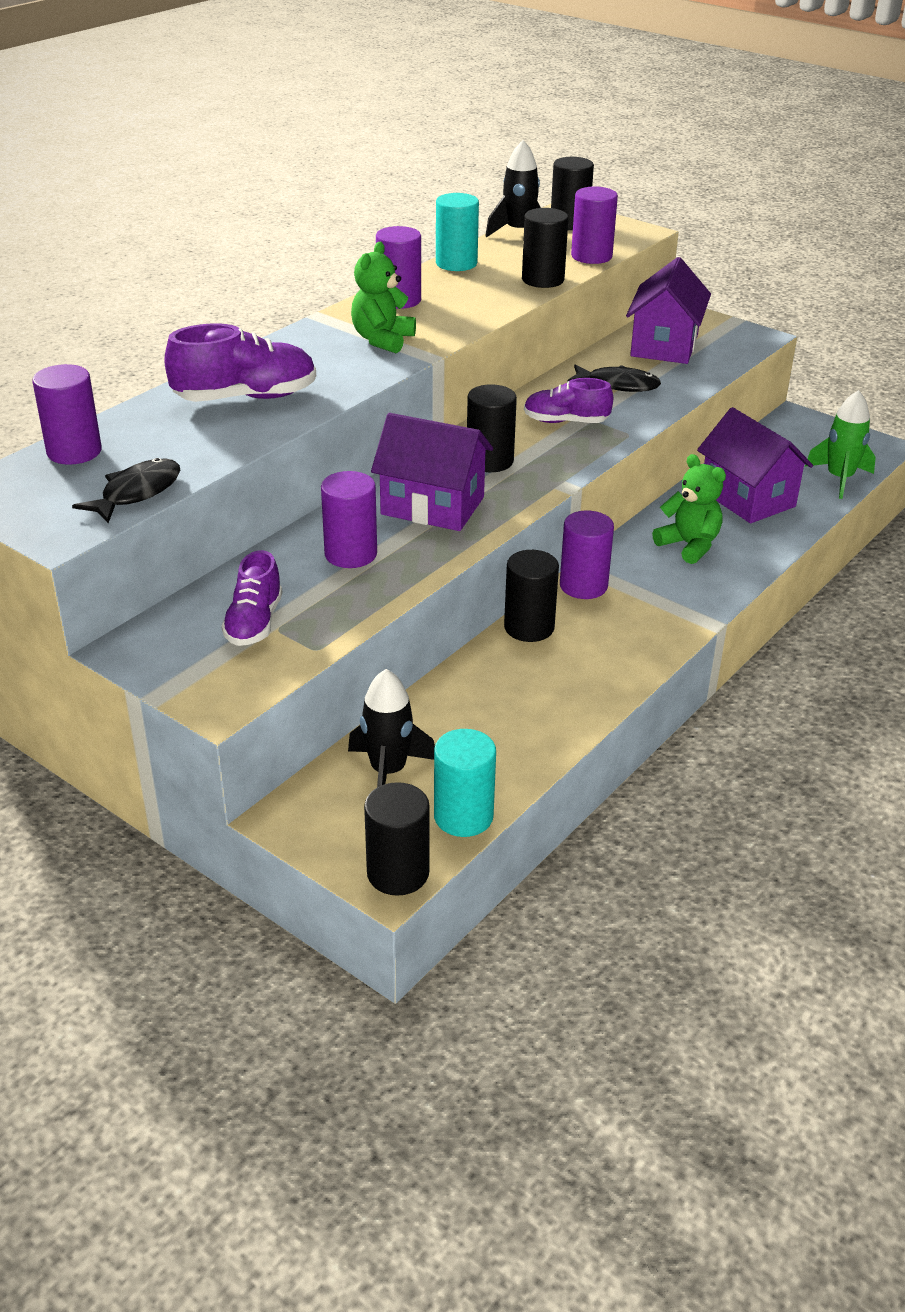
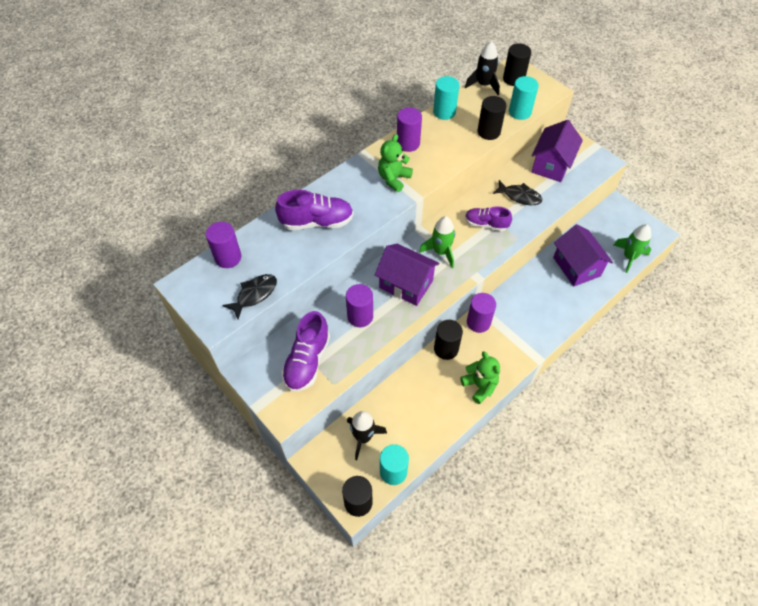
camera: 10 degrees right, 20 degrees up
(254, 623) = (307, 361): purple shoe -> purple shoe, size x1.51
(489, 461) = (441, 252): black cylinder -> green rocket
(591, 256) = (519, 112): purple cylinder -> turquoise cylinder
(689, 545) = (538, 299): green teddy bear -> green teddy bear (479, 386)

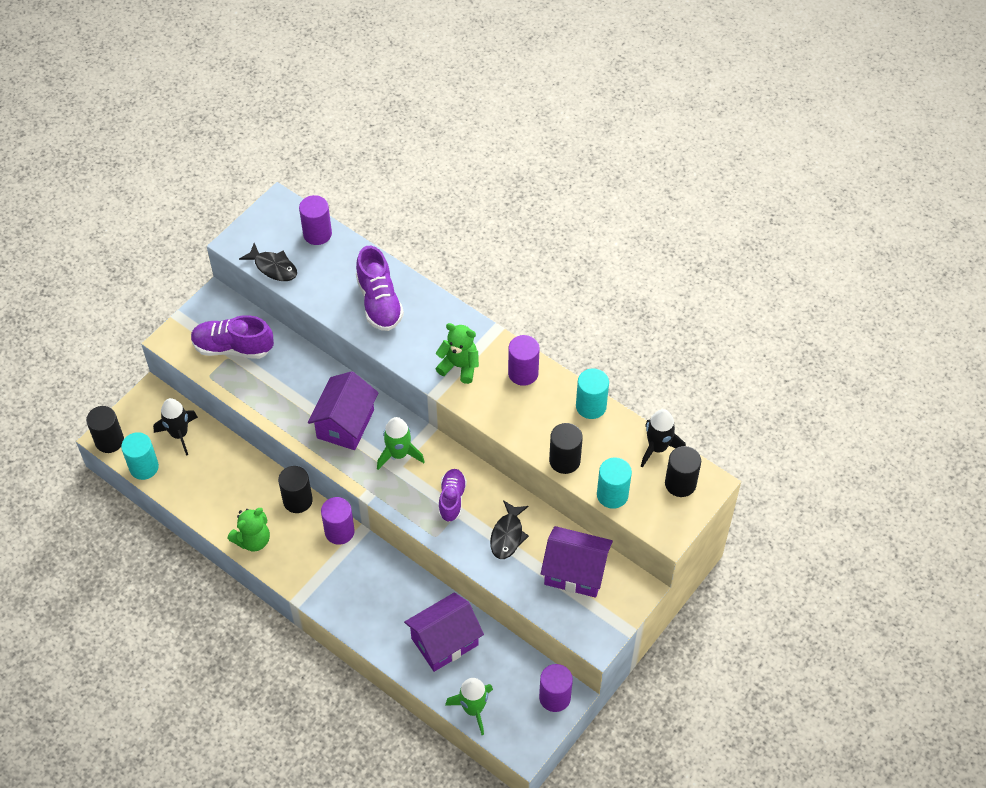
camera: 80 degrees right, 0 degrees up
(360, 316) = (295, 385): purple cylinder -> purple cylinder (554, 697)

